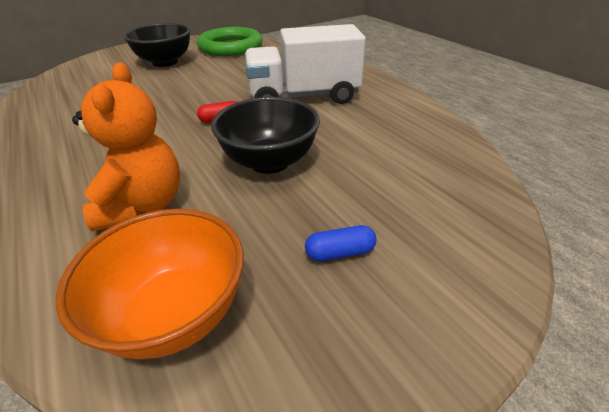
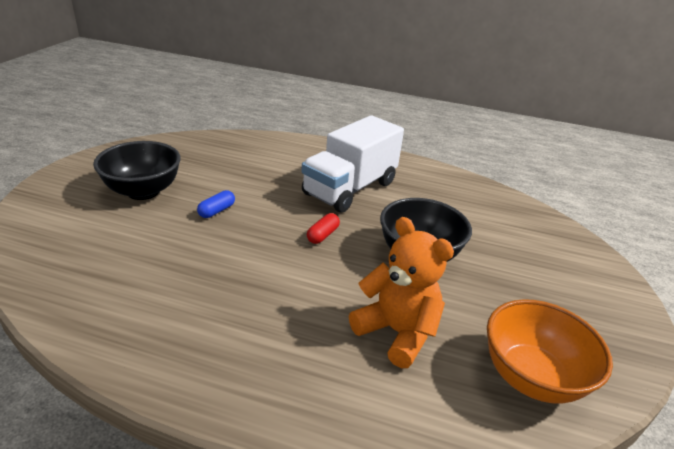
camera: 45 degrees left, 5 degrees down
(231, 47) = (186, 150): green ring -> none
(340, 252) = (543, 293): blue capsule -> blue capsule (217, 211)

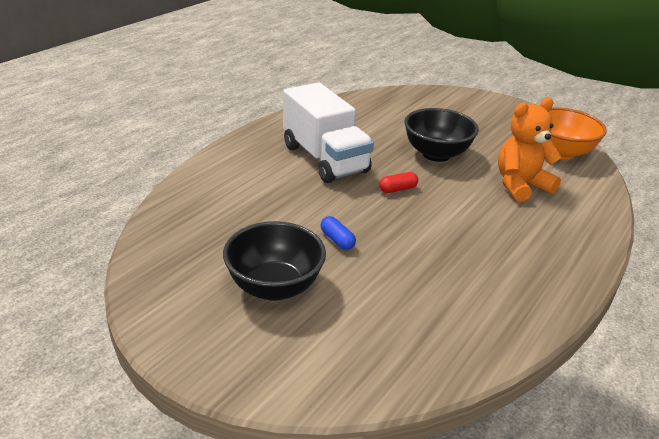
camera: 70 degrees left, 0 degrees up
(323, 235) = (397, 189): red capsule -> red capsule turned 75 degrees counterclockwise

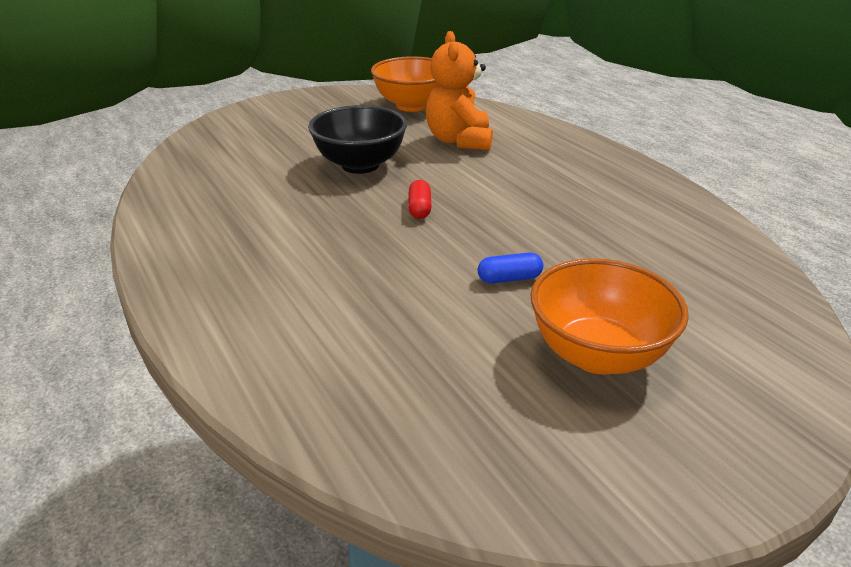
camera: 65 degrees left, 0 degrees up
(274, 287) = (597, 354): black bowl -> orange bowl
(324, 159) = (304, 241): white truck -> none

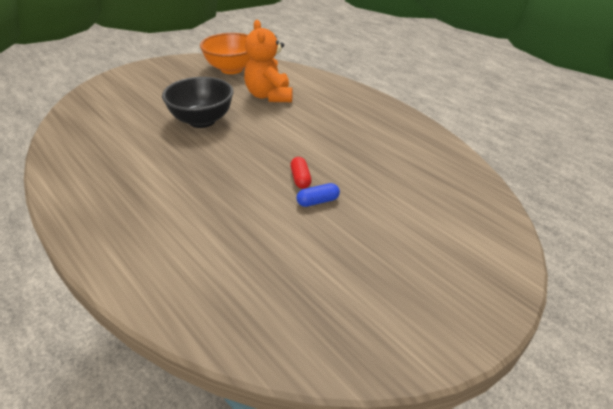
camera: 10 degrees left, 5 degrees up
(419, 208) = (249, 152): red capsule -> red capsule (300, 179)
(597, 354) = (381, 252): orange bowl -> none

